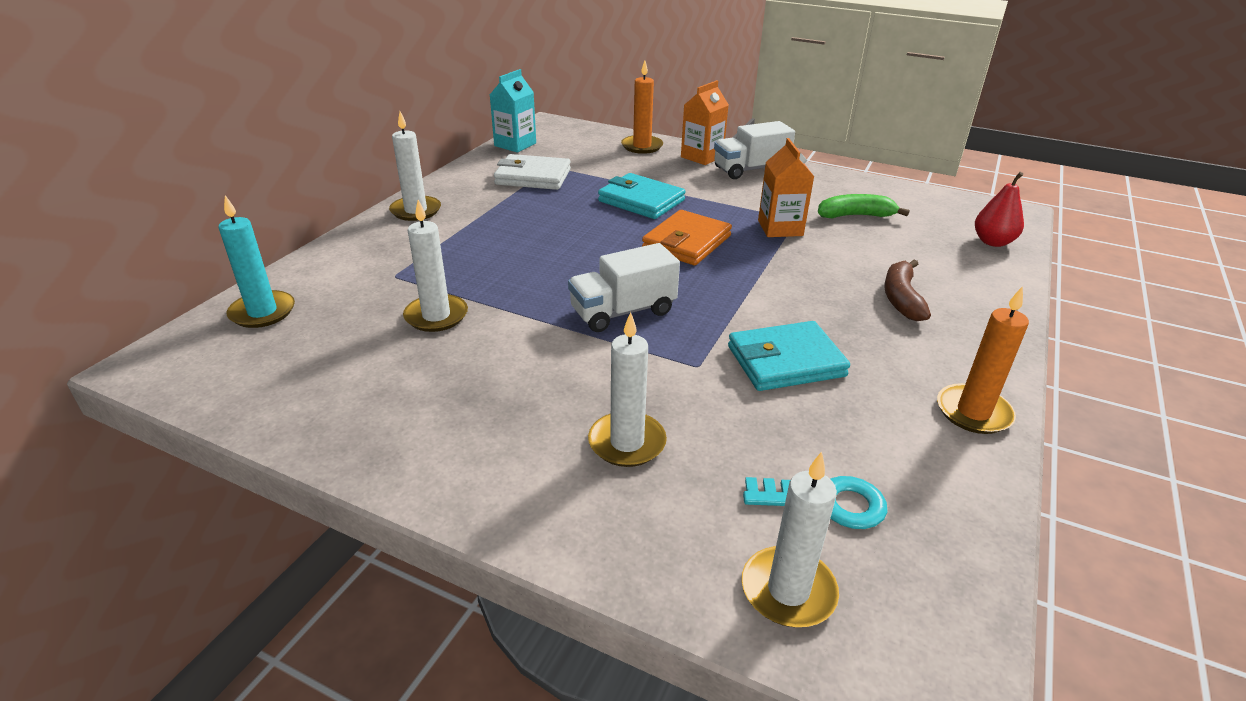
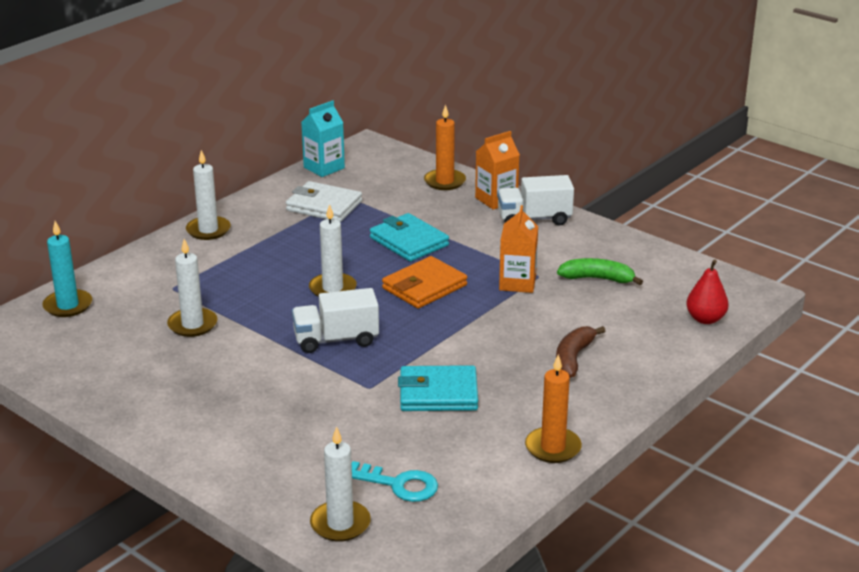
camera: 15 degrees right, 5 degrees down
(627, 442) = (288, 430): white candle -> white candle (332, 288)

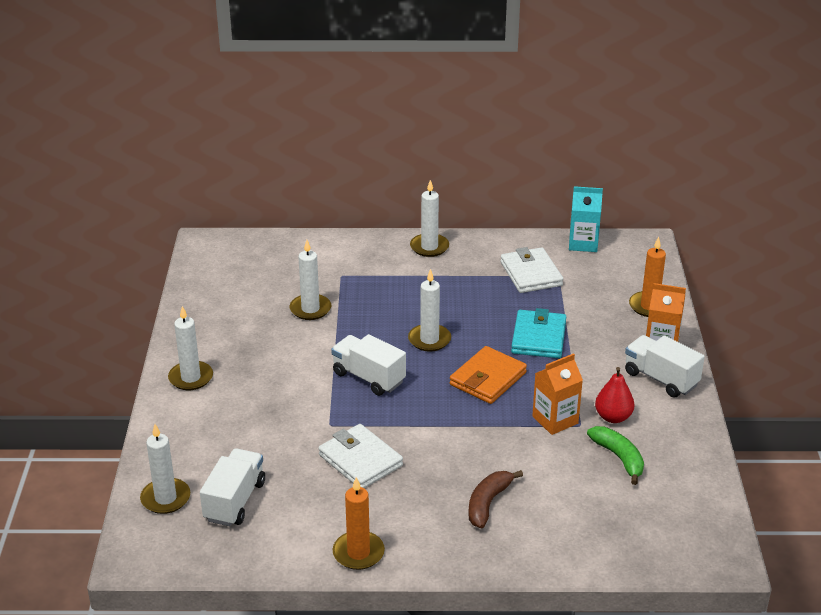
camera: 50 degrees right, 5 degrees up
(68, 306) = (270, 250): turquoise candle -> none
(185, 433) = (191, 378): none -> white candle
(399, 484) = (234, 501): turquoise key -> white truck
(424, 287) = (487, 379): orange wallet -> orange wallet turned 60 degrees counterclockwise
(438, 393) = (360, 460): turquoise wallet -> white wallet
(573, 358) = (488, 503): brown banana -> brown banana turned 45 degrees counterclockwise
(705, 319) = (639, 548): red pear -> red pear (613, 417)

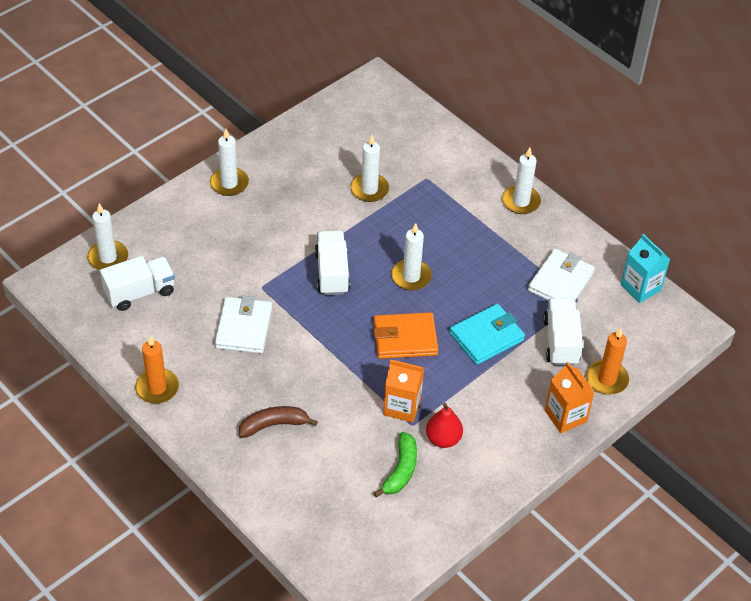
camera: 45 degrees right, 15 degrees up
(660, 379) = (522, 441): white truck -> white truck (560, 341)

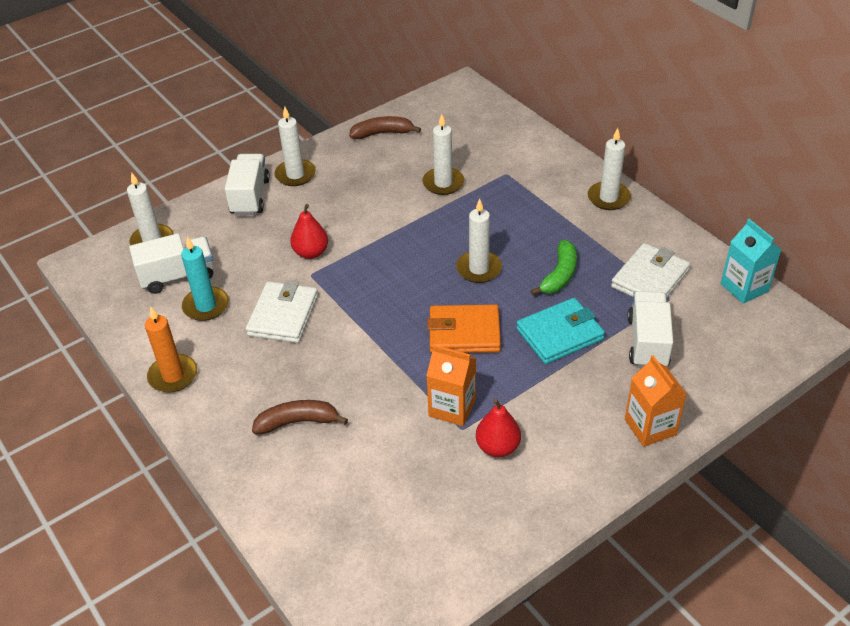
camera: 10 degrees right, 5 degrees down
(172, 321) = (206, 306): none -> turquoise candle
(258, 265) = (311, 252): none -> red pear
(305, 136) = (382, 133): none -> brown banana
(332, 273) = (390, 262): white truck -> white truck (250, 197)
(401, 470) = (442, 482): green banana -> green banana (559, 275)
(607, 379) = (702, 386): orange candle -> none

